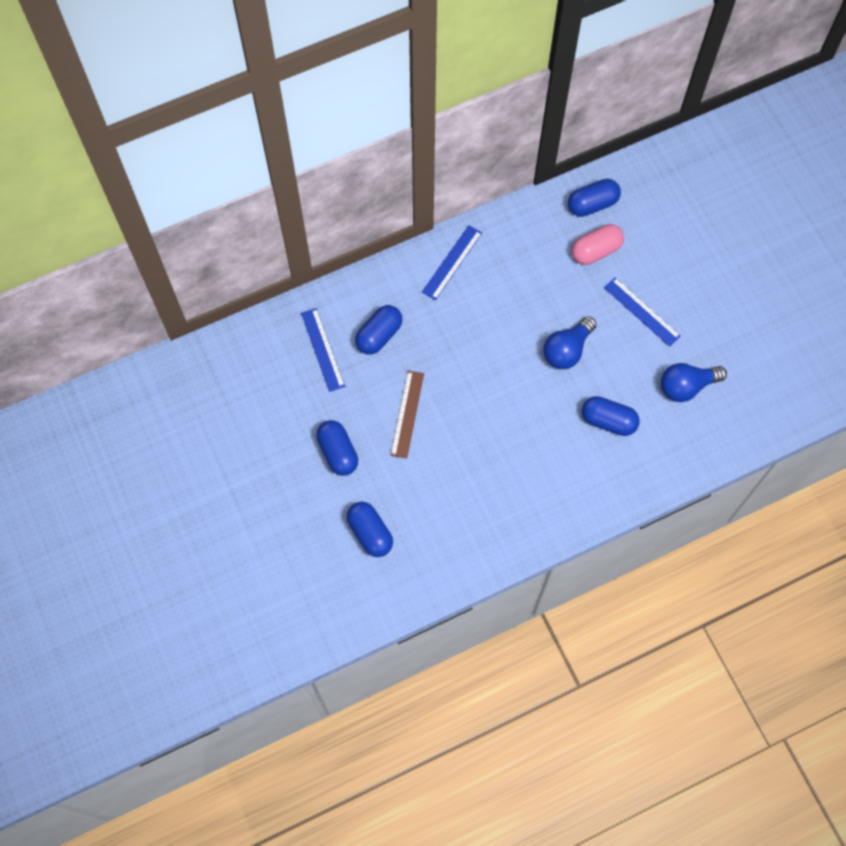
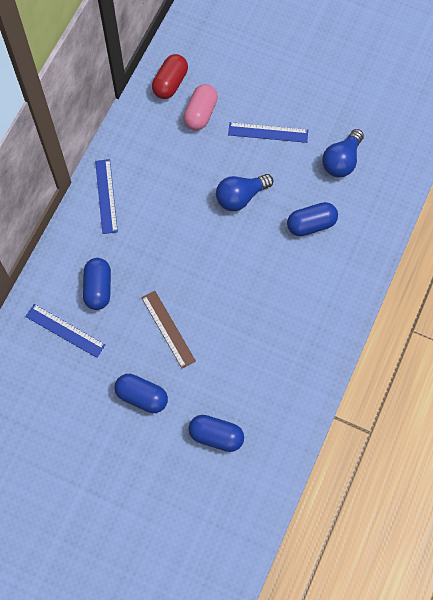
camera: 40 degrees left, 0 degrees up
(567, 350) = (240, 197): blue light bulb -> blue light bulb turned 60 degrees clockwise
(592, 204) = (170, 83): blue capsule -> red capsule

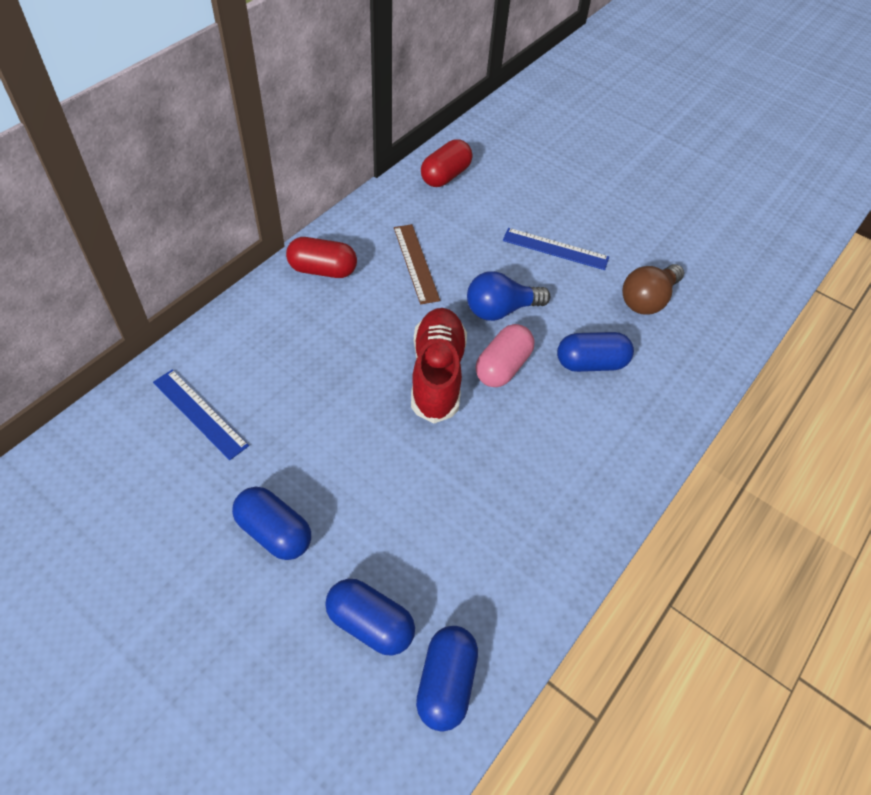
camera: 10 degrees right, 15 degrees down
(98, 288) = (269, 371): blue capsule -> blue capsule (446, 683)
(106, 196) = (323, 270): blue ruler -> red capsule
(168, 329) = (347, 447): brown ruler -> brown ruler (415, 263)
(200, 113) = (474, 212): pink capsule -> pink capsule (503, 367)
(210, 260) = (437, 374): none -> red shoe
(341, 161) = (648, 300): blue light bulb -> brown light bulb

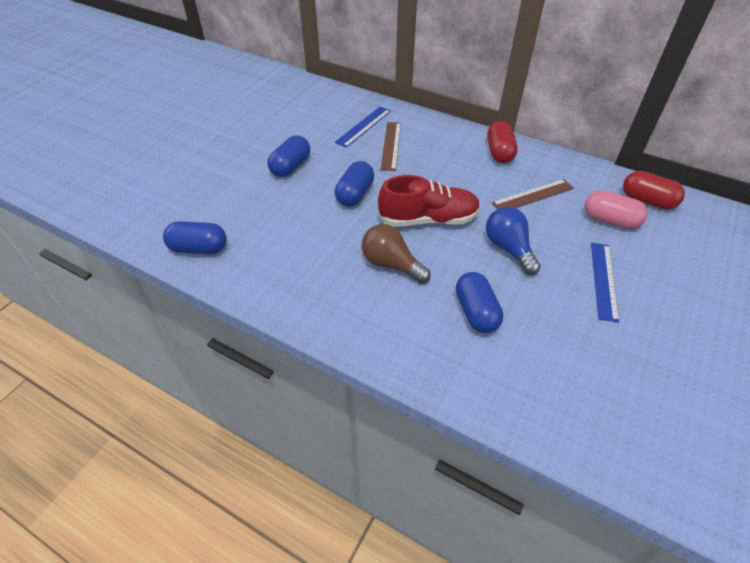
camera: 85 degrees right, 5 degrees down
(265, 385) = (391, 145): none -> brown ruler
(370, 624) = (236, 212): blue capsule -> blue capsule (355, 194)
(503, 367) = (449, 255): pink capsule -> pink capsule (610, 220)
(648, 300) = (577, 356): brown light bulb -> brown light bulb (391, 264)

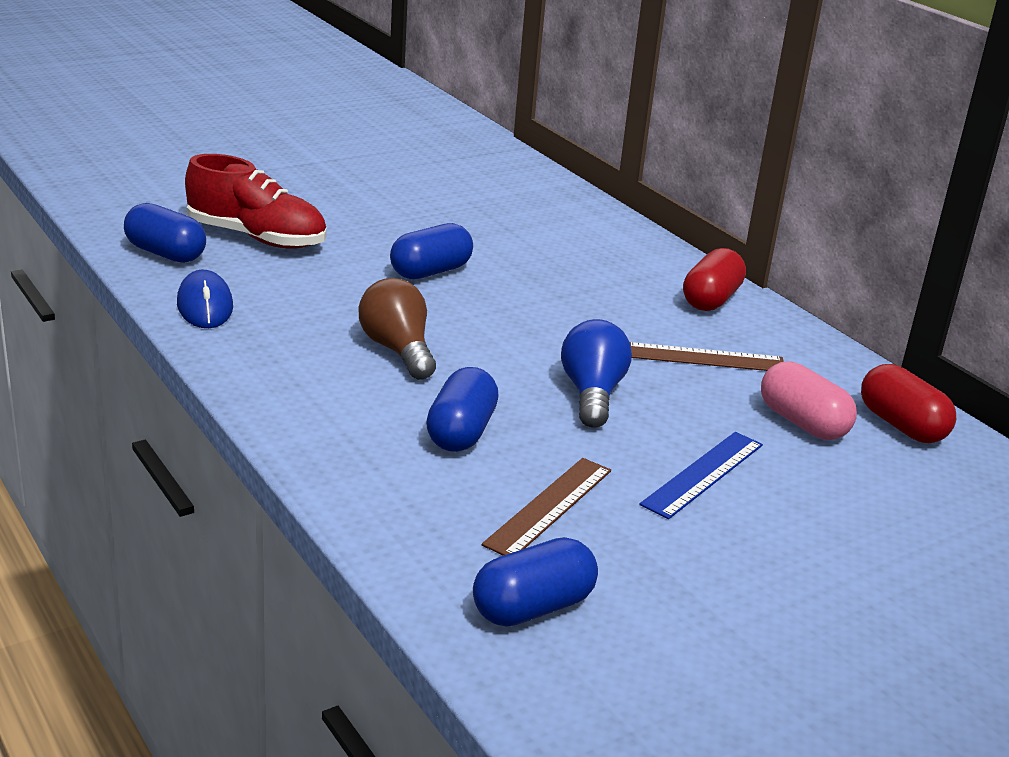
camera: 25 degrees right, 20 degrees down
(259, 281) = (205, 305): none -> blue mouse
(291, 167) = (373, 219): blue capsule -> blue capsule (533, 608)
(363, 126) = (528, 212): blue ruler -> none
(391, 145) = (546, 243): brown ruler -> brown ruler (549, 507)
(428, 219) = (507, 328): red shoe -> red shoe (256, 238)

